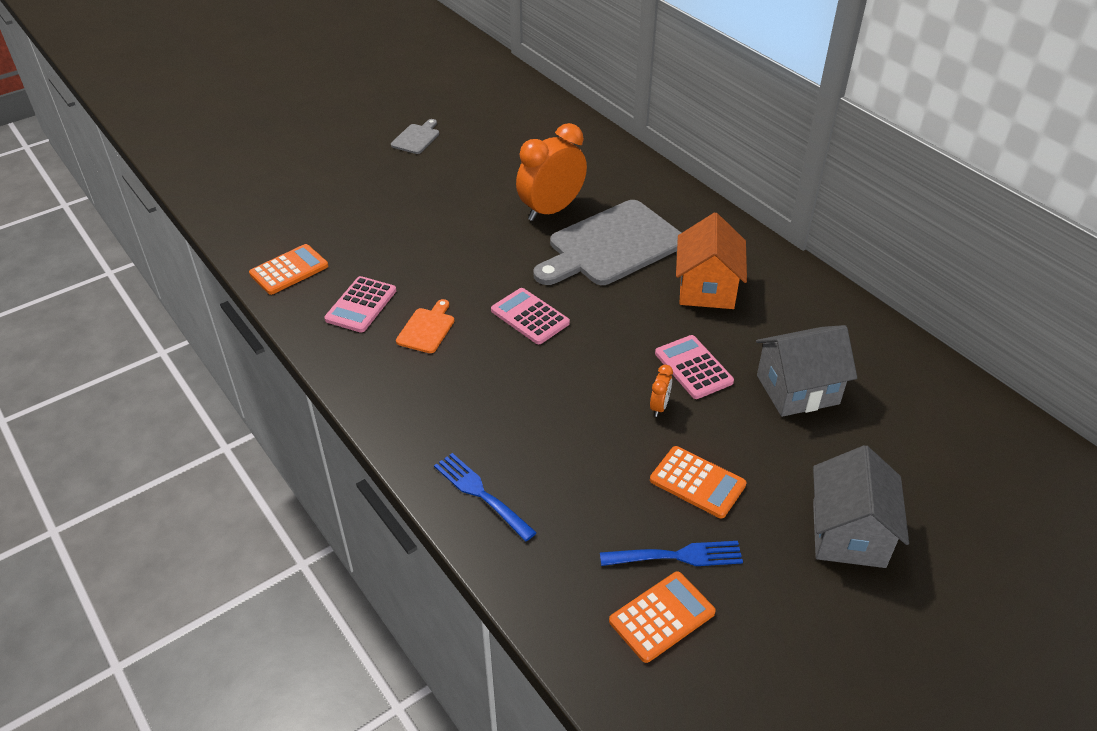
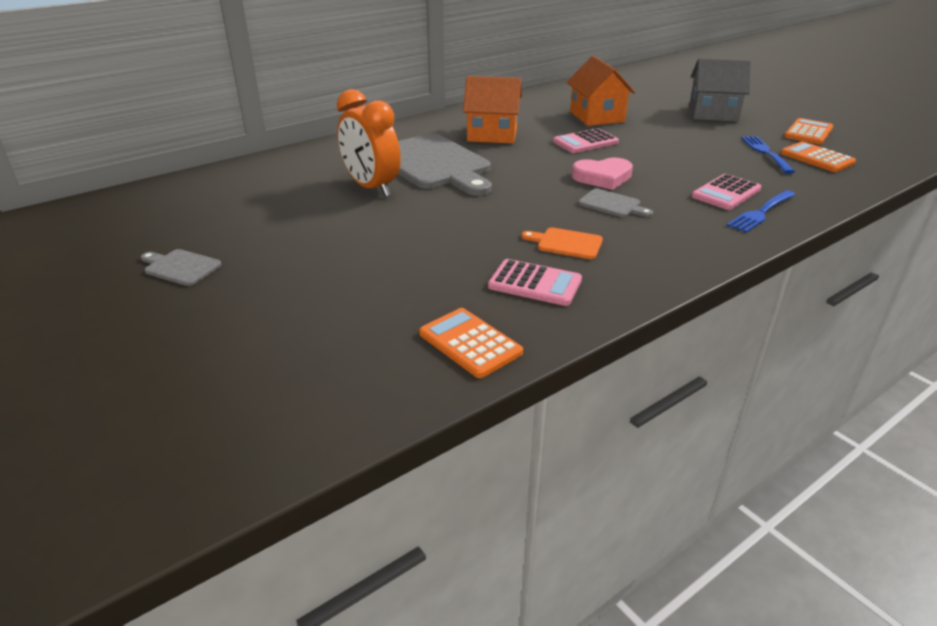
camera: 90 degrees left, 10 degrees down
(508, 369) = (612, 204): none -> grey cutting board
(530, 317) = (538, 196): pink calculator -> pink calculator (726, 193)
(580, 370) = (602, 177): none -> pink heart
(659, 406) = (631, 153): orange clock -> none
(697, 482) = (698, 145): orange calculator -> orange calculator (808, 132)
(797, 389) = (597, 117): grey house -> orange house

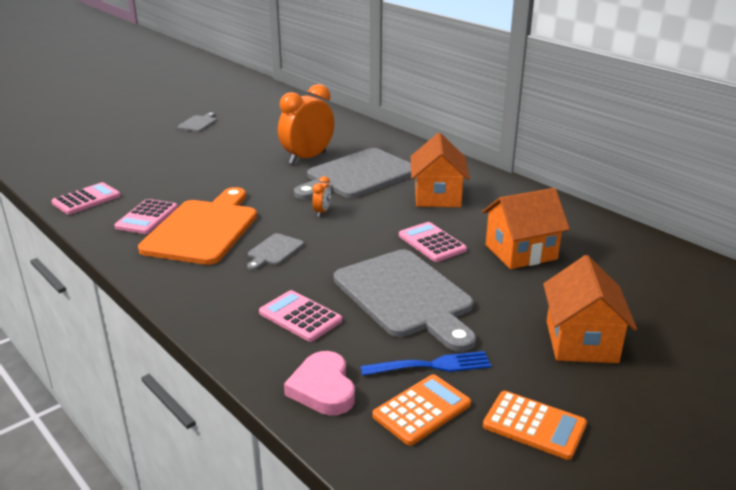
camera: 85 degrees right, 5 degrees down
(470, 343) = (86, 199): orange calculator -> pink calculator
(523, 182) = (322, 212): none -> orange clock
(566, 243) = (203, 229): orange cutting board -> orange cutting board, size x2.30
(602, 177) = (336, 249): pink heart -> pink heart (323, 388)
(677, 155) = (405, 296): none -> grey cutting board
(713, 114) = (581, 341): grey house -> orange house
(761, 213) = (250, 332): blue fork -> none

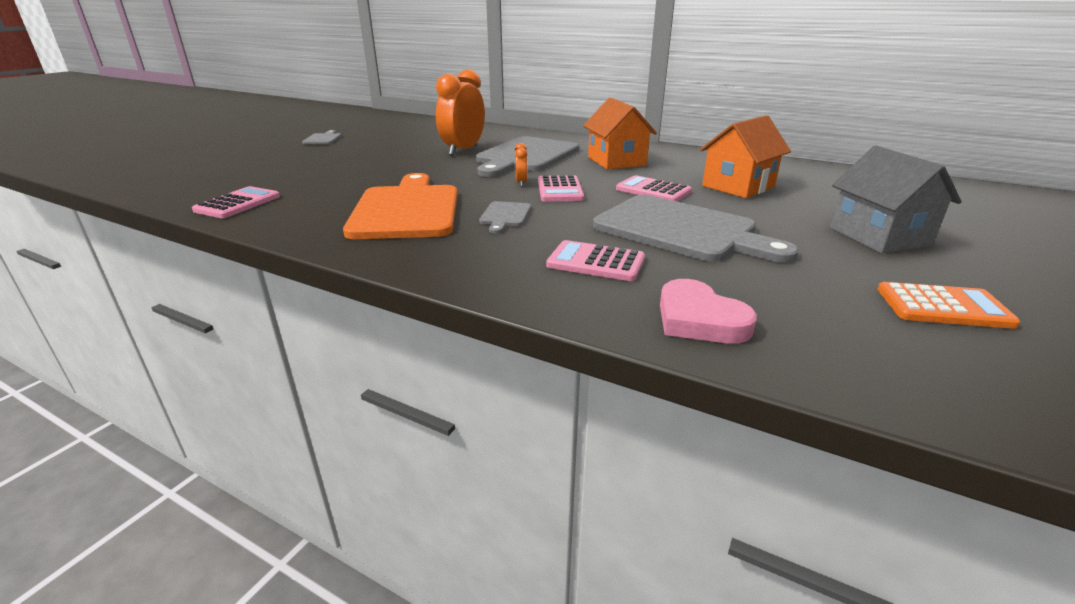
camera: 20 degrees left, 0 degrees up
(147, 217) = (329, 209): pink calculator -> pink calculator (560, 190)
(422, 410) = (824, 317): orange calculator -> none
(431, 365) = (780, 278): blue fork -> none
(581, 341) = (879, 236): orange house -> grey house

